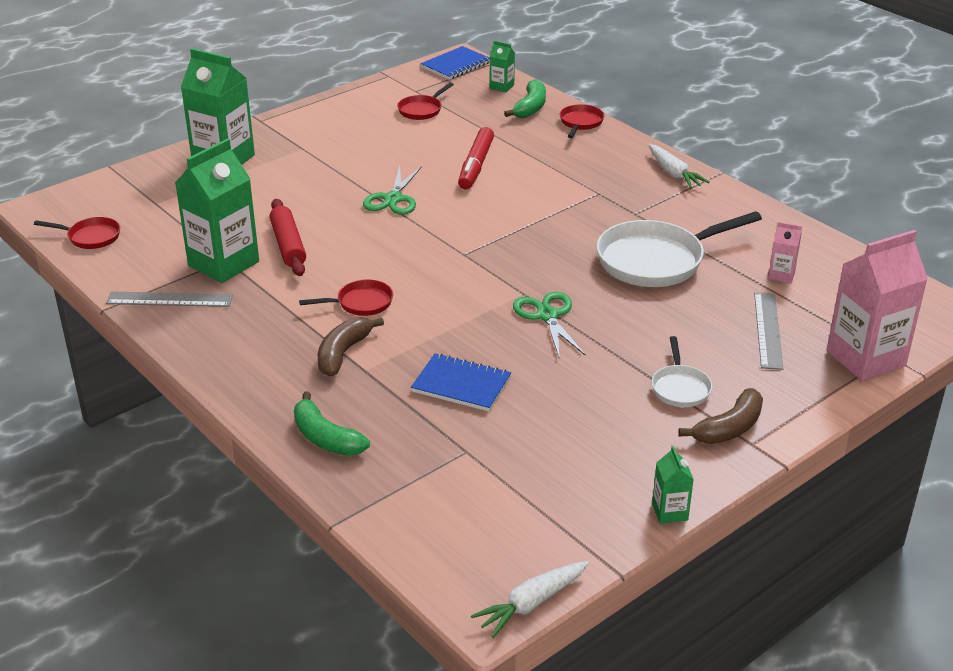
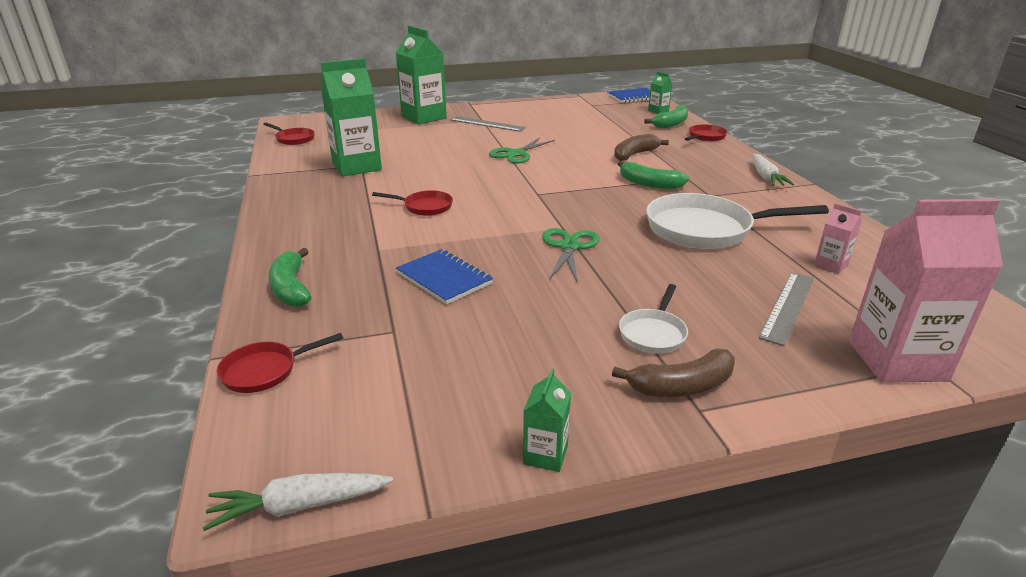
camera: 25 degrees right, 5 degrees down
(169, 299) = (296, 178): grey ruler -> grey ruler (487, 124)
(288, 245) = (412, 165): red rolling pin -> none
(343, 353) = (374, 234): brown banana -> brown banana (634, 155)
(421, 110) = (586, 114): red pan -> red pan (265, 371)
(476, 166) = (598, 147): red marker -> none
(567, 212) = (649, 184): none -> green banana

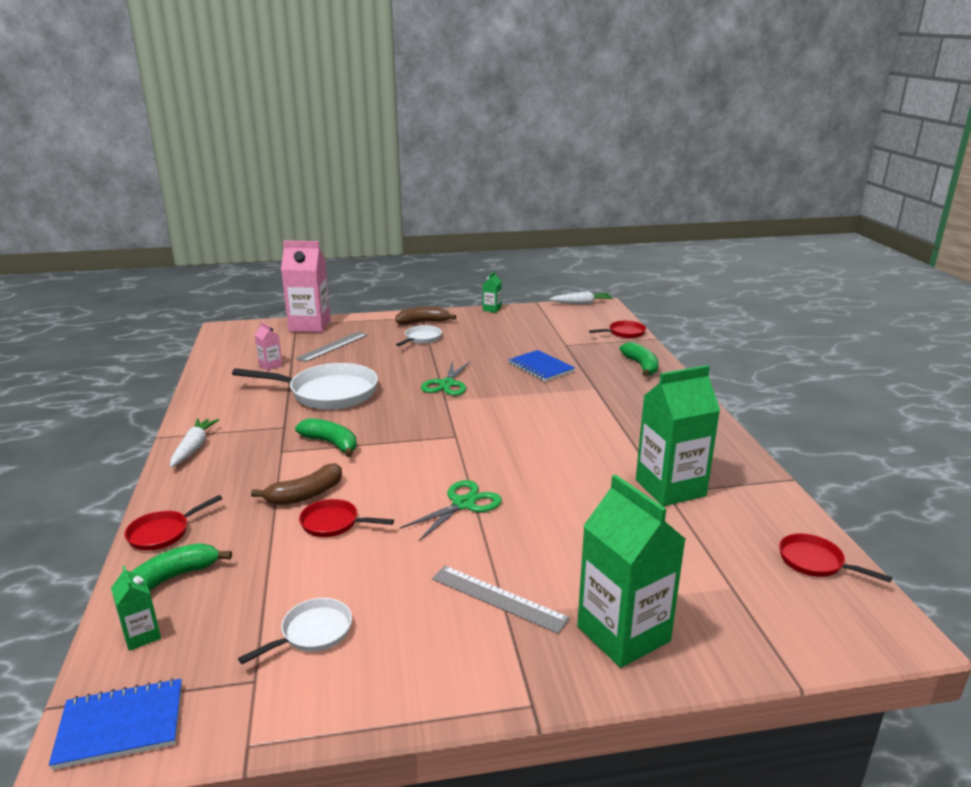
camera: 175 degrees left, 5 degrees down
(425, 207) = (568, 425): red pan -> red pan (333, 523)
(577, 114) = (312, 633): none -> white pan

